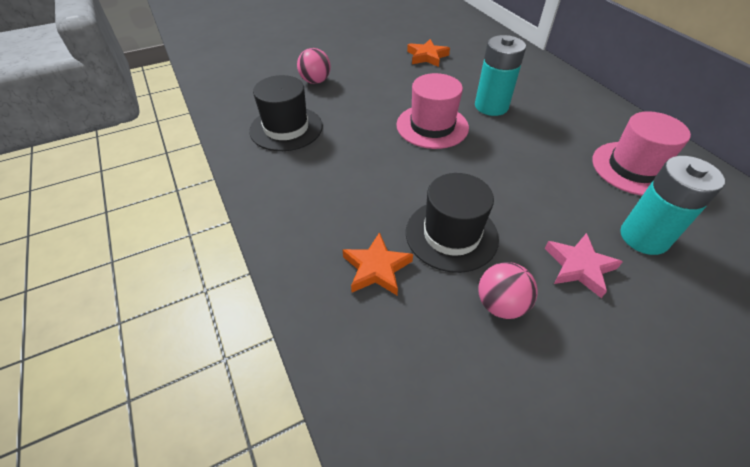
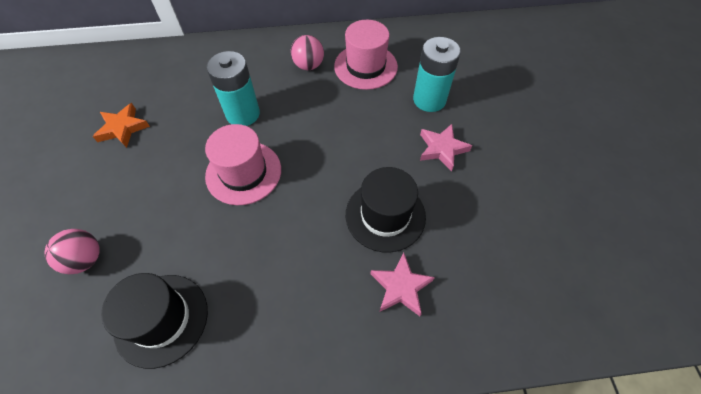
camera: 70 degrees left, 10 degrees up
(376, 268) = (401, 287): orange star -> pink star
(500, 304) = (459, 212): pink ball -> pink ball (308, 65)

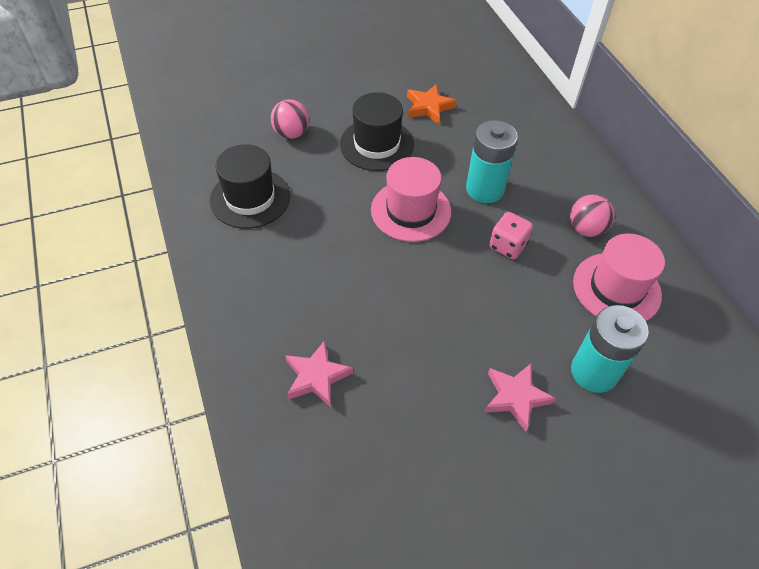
camera: 75 degrees right, 5 degrees down
(307, 115) = (507, 246): none -> pink dice
(385, 215) = (398, 348): black hat -> black hat (376, 144)

